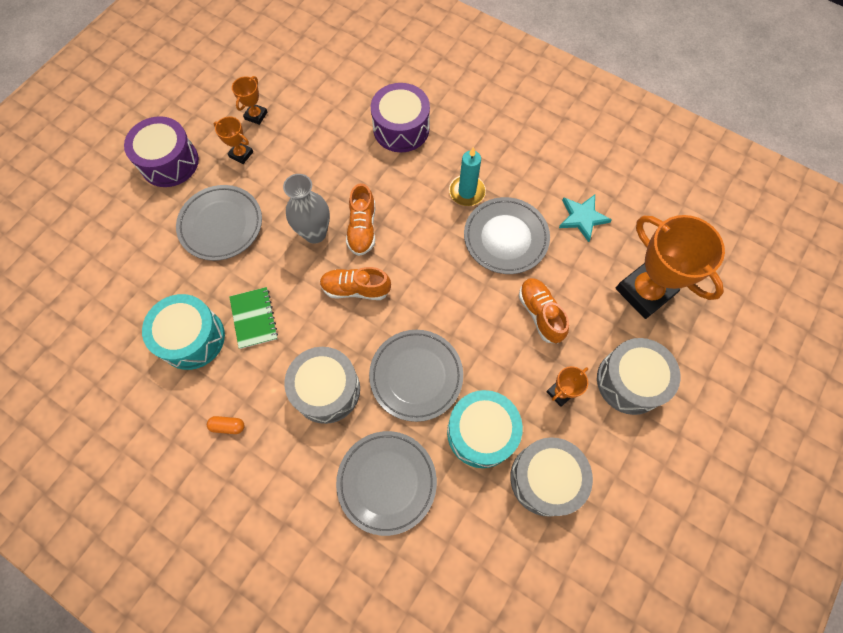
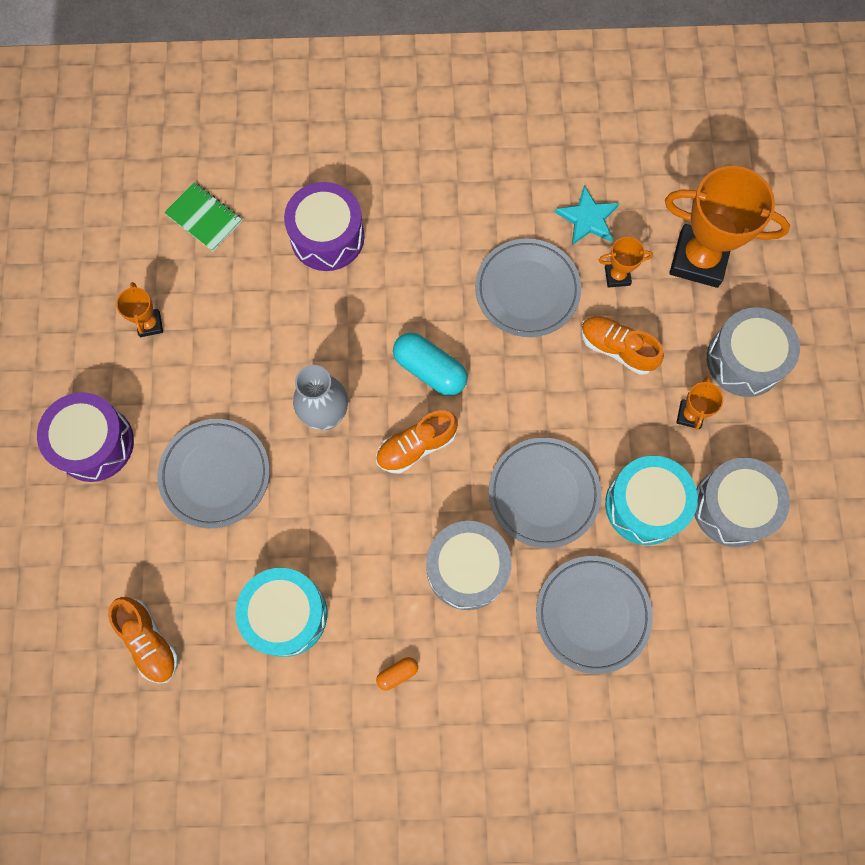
camera: 35 degrees left, 5 degrees up
(241, 154) = (171, 380): orange trophy -> orange trophy (617, 276)
(254, 318) = (335, 549): green notebook -> green notebook (204, 218)
(362, 228) = (372, 377): orange shoe -> orange shoe (149, 641)
(402, 247) = (430, 370): none -> turquoise capsule
(467, 192) = (451, 265): turquoise candle -> none

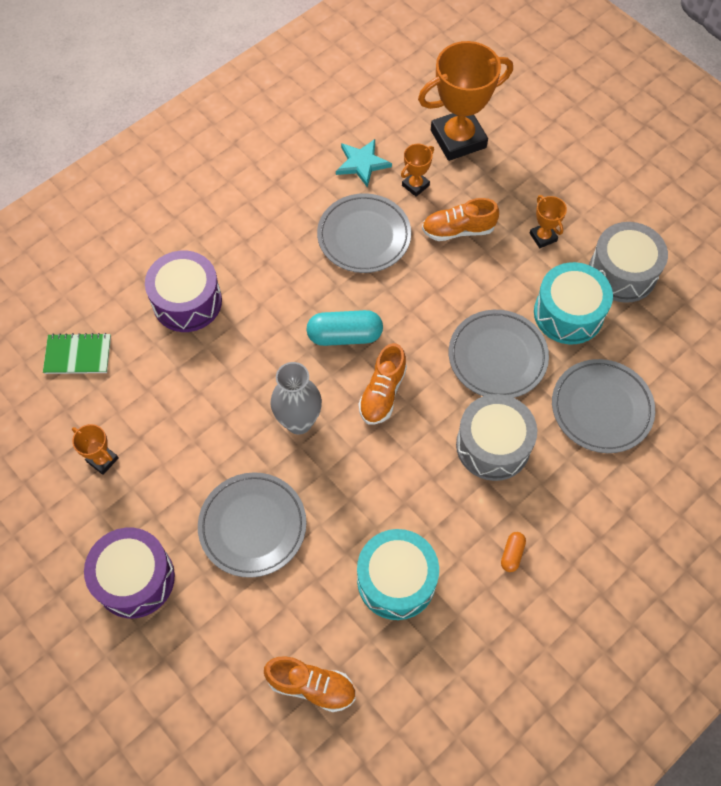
camera: 40 degrees left, 10 degrees down
(744, 360) = (544, 179): grey drum -> none

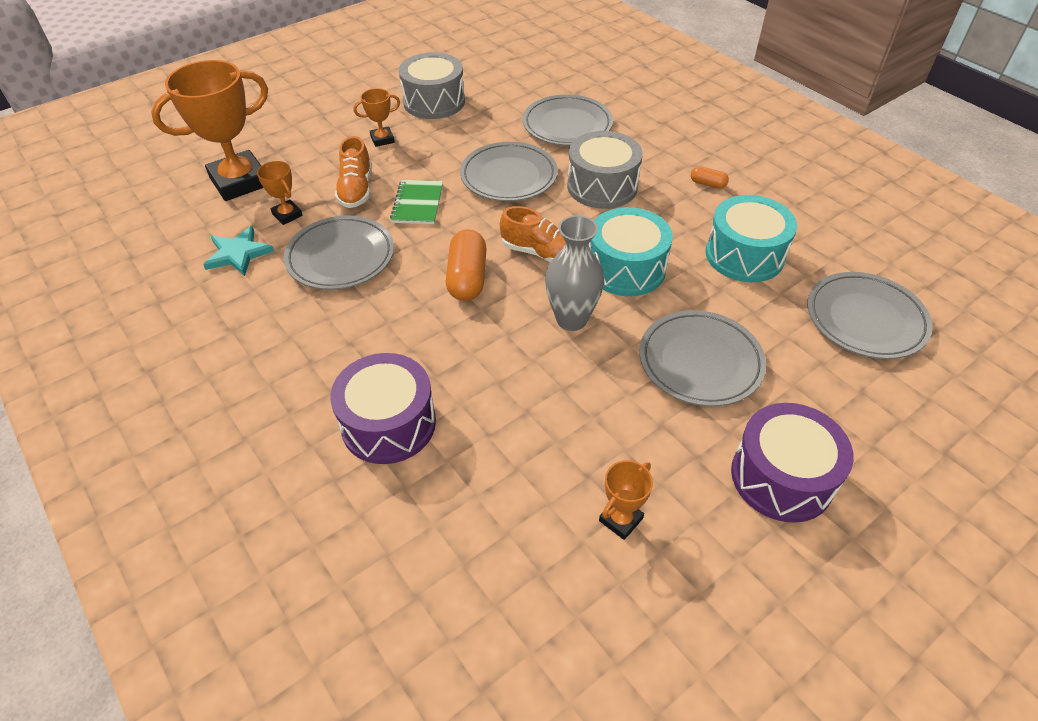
camera: 85 degrees left, 15 degrees down
(78, 355) = (450, 559): green notebook -> green notebook (417, 204)
(311, 686) = (865, 319): orange shoe -> grey plate
(345, 336) = (467, 278): turquoise capsule -> orange capsule
(458, 139) = (239, 181): orange trophy -> orange trophy turned 75 degrees clockwise
(568, 313) = (469, 133): turquoise drum -> turquoise drum (626, 268)

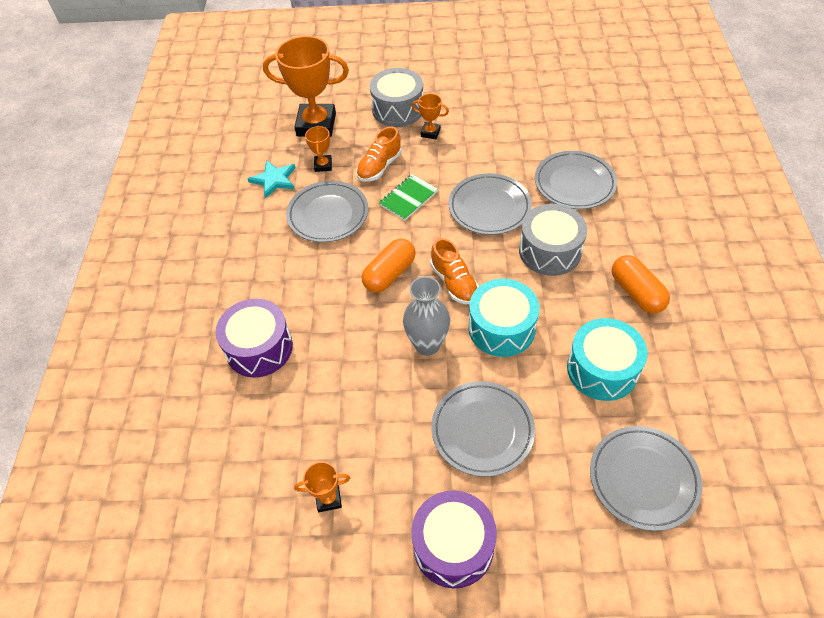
camera: 40 degrees right, 5 degrees up
(434, 102) = (493, 116): grey drum -> grey drum (398, 109)
(708, 184) = (636, 293): orange capsule -> orange capsule, size x2.00

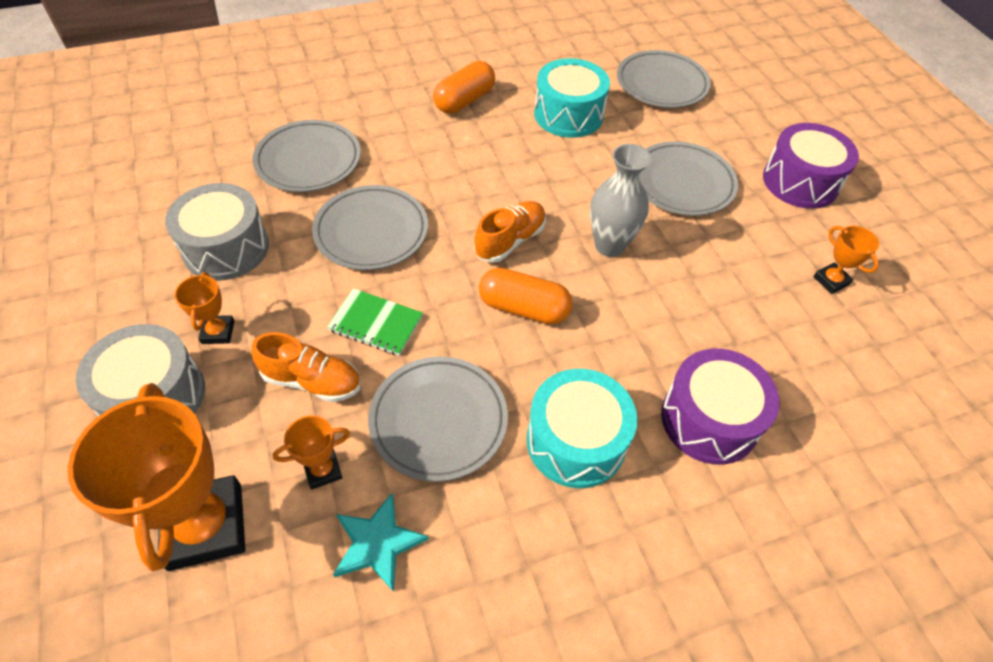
camera: 115 degrees left, 0 degrees up
(501, 328) = (556, 189): turquoise drum -> turquoise drum (576, 441)
(550, 251) = (429, 167): grey drum -> grey drum (226, 248)

